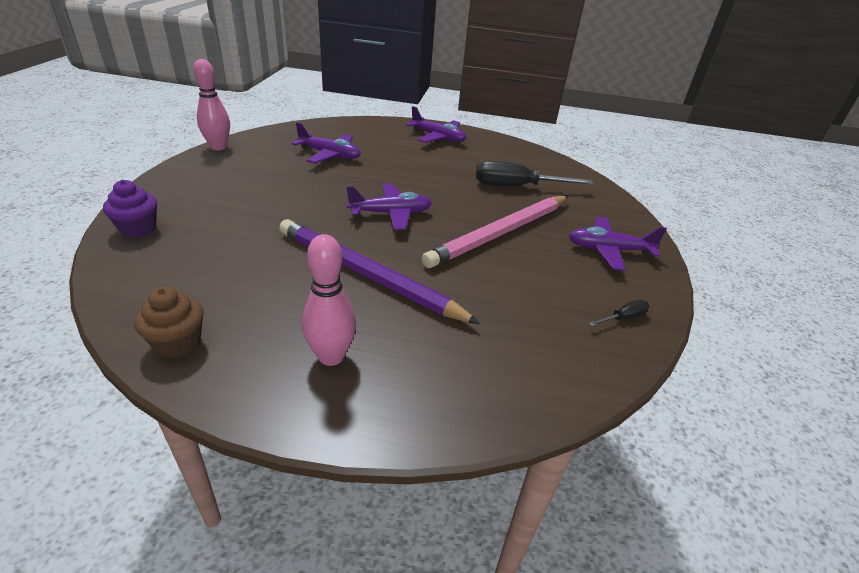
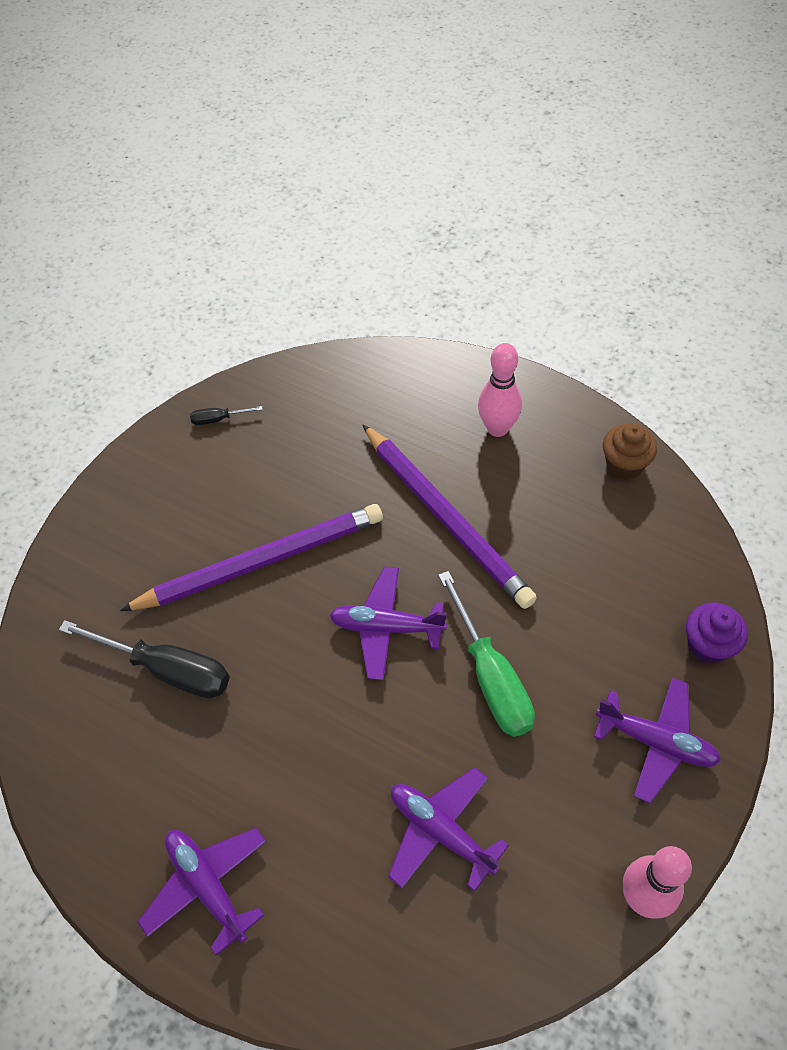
camera: 155 degrees left, 20 degrees up
(310, 201) = (491, 677): none -> green screwdriver
(501, 233) = (260, 561): pink pencil -> purple pencil
(608, 250) = (150, 509): purple plane -> purple plane (656, 742)

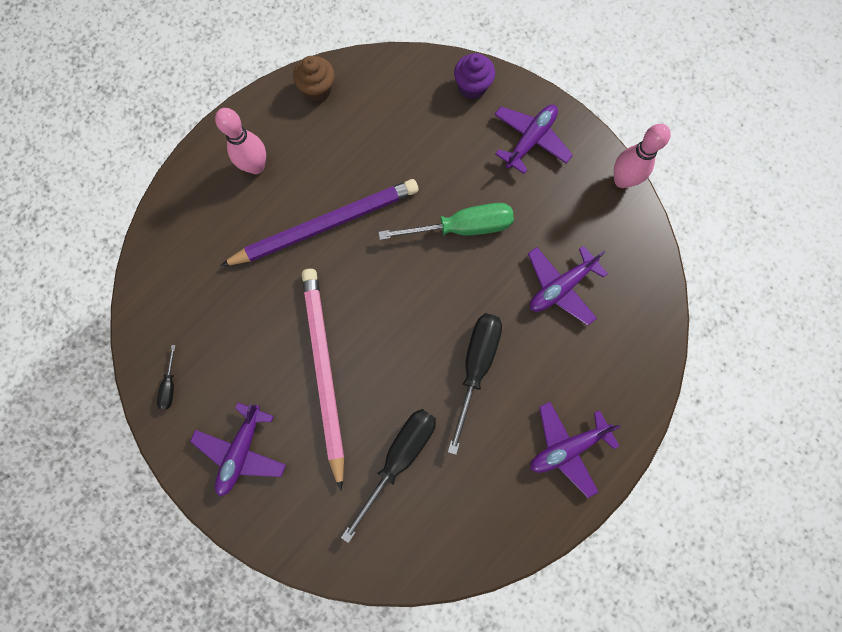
camera: 80 degrees left, 20 degrees up
(260, 561) = (323, 371): purple pencil -> pink pencil
(300, 737) = (476, 366): none -> black screwdriver
(386, 627) = (406, 289): purple plane -> purple plane (242, 450)

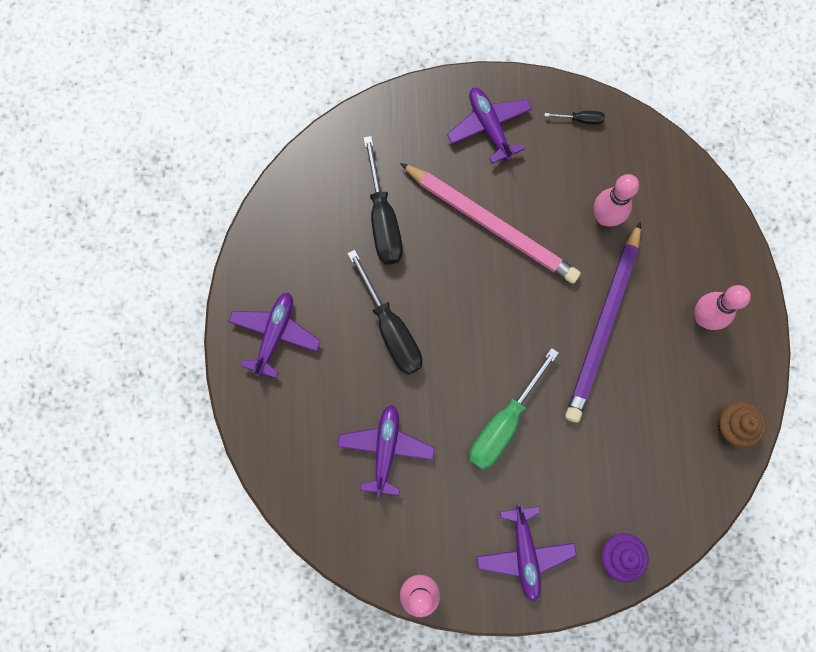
camera: 135 degrees right, 0 degrees up
(170, 385) = (580, 119): black screwdriver -> black screwdriver turned 135 degrees clockwise
(239, 295) = (605, 217): none -> pink bowling pin

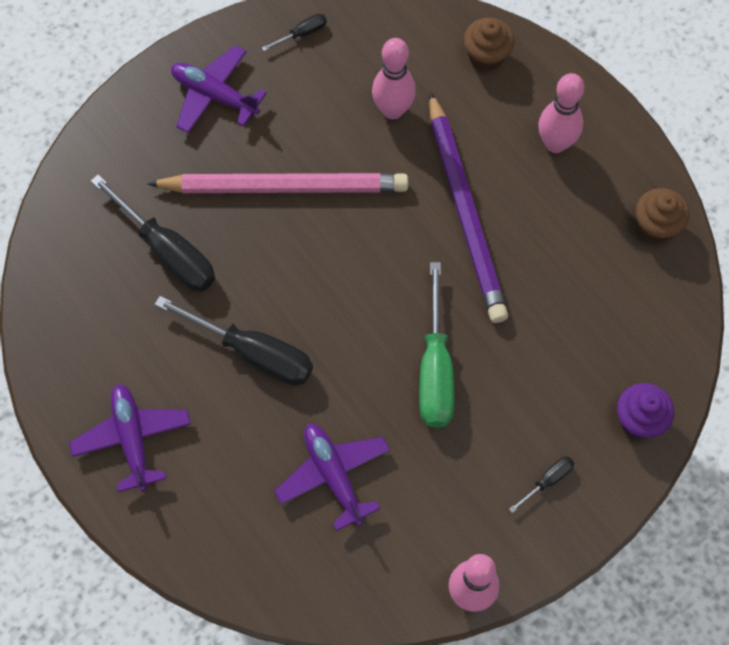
camera: 35 degrees left, 10 degrees down
(524, 553) = (547, 481): purple plane -> black screwdriver
(700, 220) = (486, 56): none -> brown cupcake

